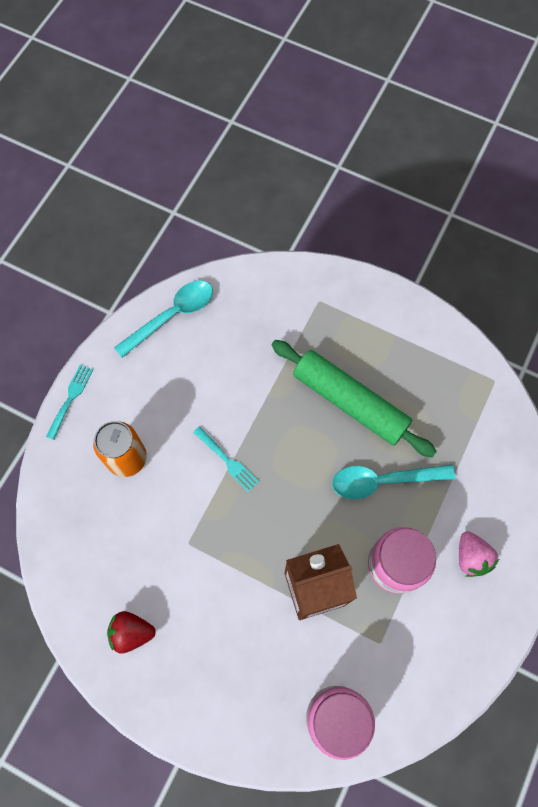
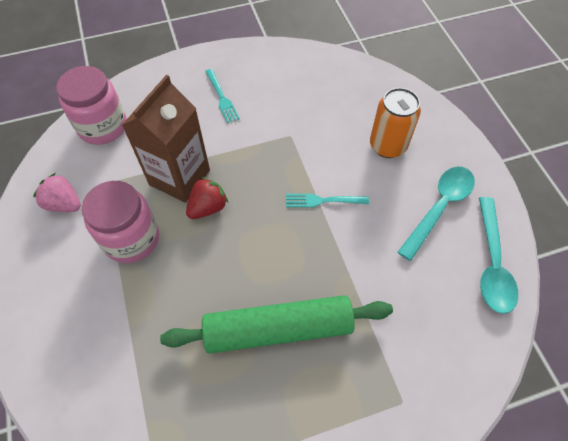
camera: 135 degrees right, 10 degrees down
(70, 399) = (469, 146): turquoise fork -> turquoise fork (221, 97)
(131, 632) = (270, 73): red strawberry -> red strawberry (208, 207)
(382, 481) = (192, 289): turquoise spoon -> turquoise spoon (439, 207)
(471, 557) = (71, 293): pink strawberry -> pink strawberry (64, 204)

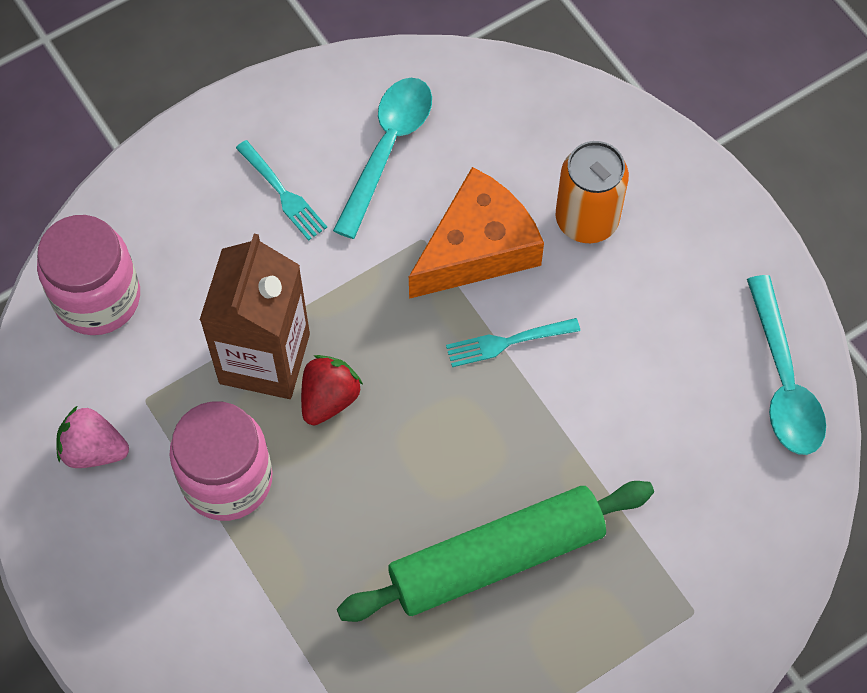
camera: 15 degrees left, 5 degrees up
(320, 147) = (477, 248): none -> orange cheese
(439, 207) = (690, 309): turquoise spoon -> turquoise spoon (388, 148)

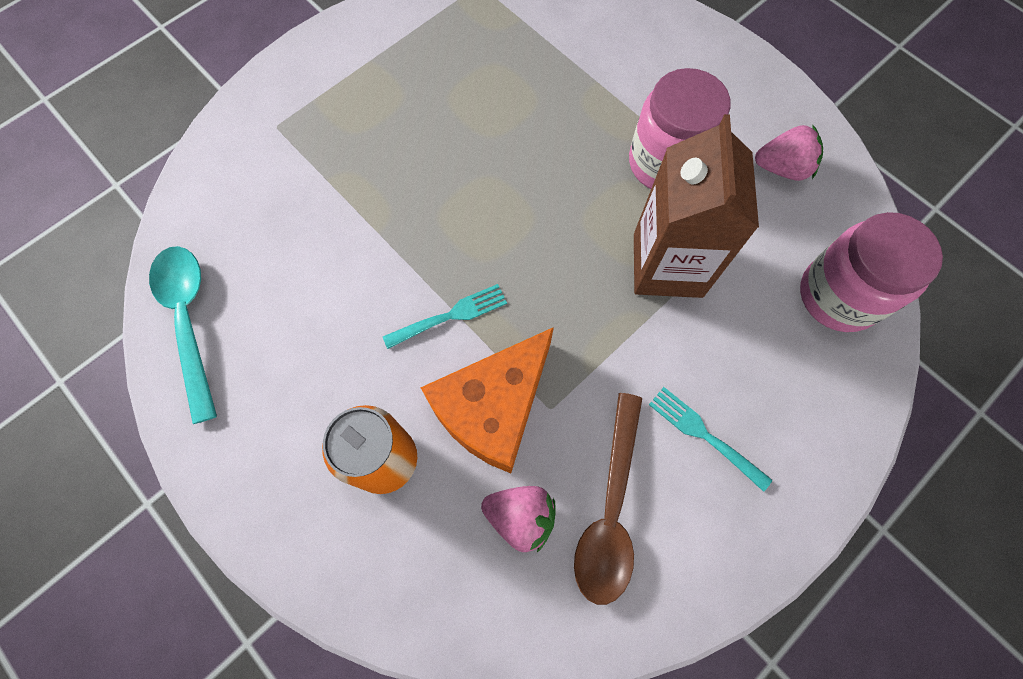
camera: 170 degrees right, 5 degrees up
(329, 398) = (600, 239): red strawberry -> none
(388, 148) = (610, 510): turquoise spoon -> brown spoon
(468, 156) = (520, 517): none -> pink strawberry
(497, 558) = (435, 139): green rolling pin -> none

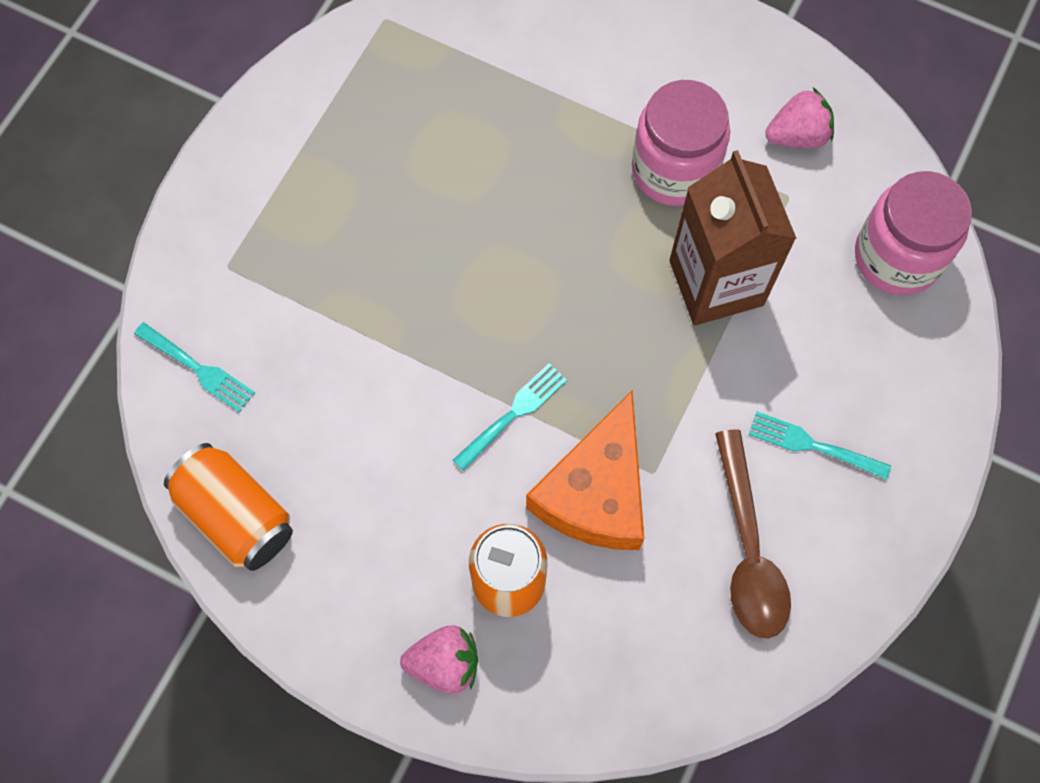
camera: 20 degrees left, 0 degrees up
(189, 320) = (236, 515): turquoise spoon -> orange can
(216, 195) = (197, 368): none -> turquoise fork
(520, 517) = (665, 588): pink strawberry -> pink strawberry (444, 663)

